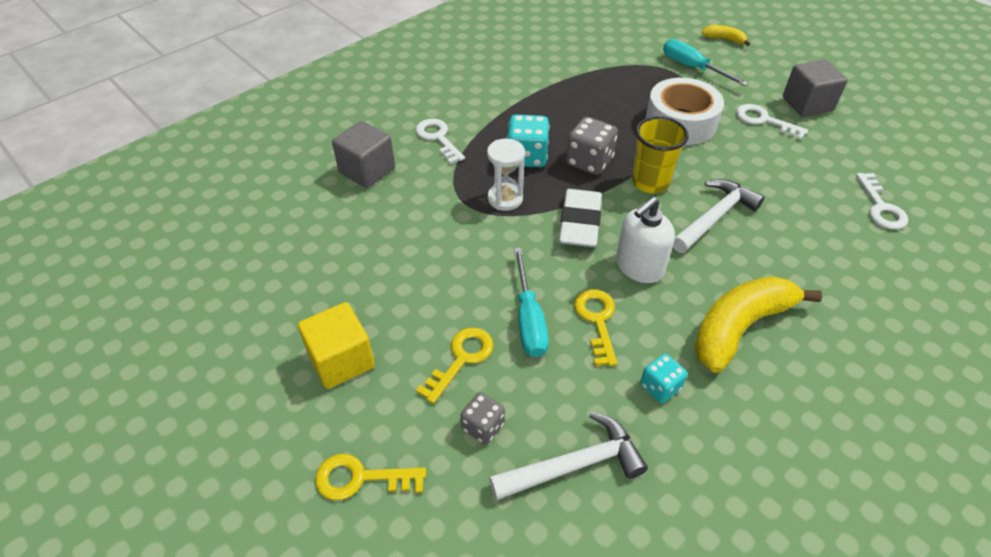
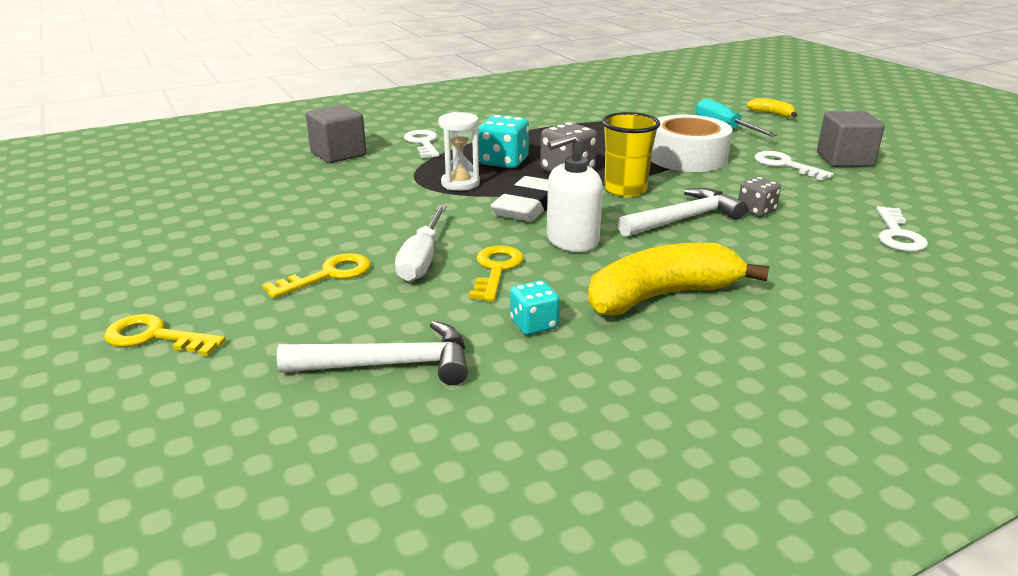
camera: 15 degrees right, 20 degrees down
(341, 360) = (209, 259): yellow cube -> none
(483, 426) = (312, 322): grey dice -> grey dice (756, 211)
(529, 319) = (422, 259): turquoise screwdriver -> white screwdriver

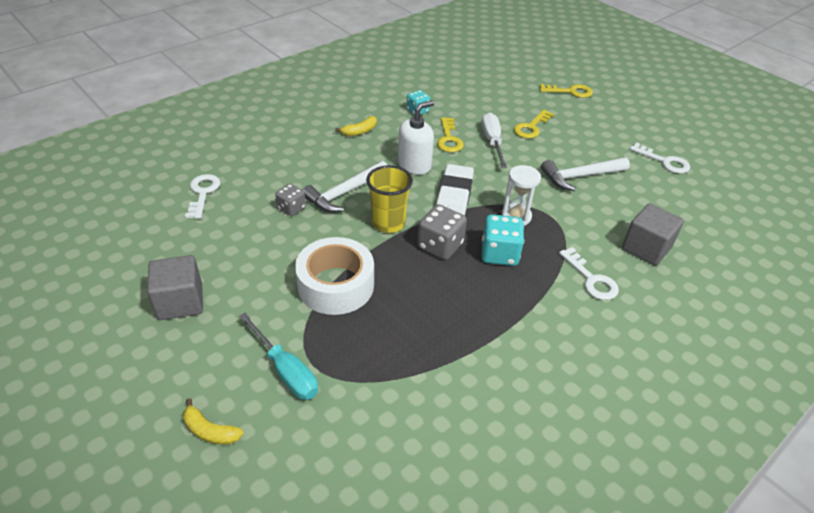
camera: 165 degrees right, 15 degrees up
(389, 365) = (467, 90): white hammer -> white hammer (580, 176)
(661, 296) = (360, 131): yellow banana -> yellow banana, size x0.47
(785, 165) = (245, 282): white key -> white key (664, 161)

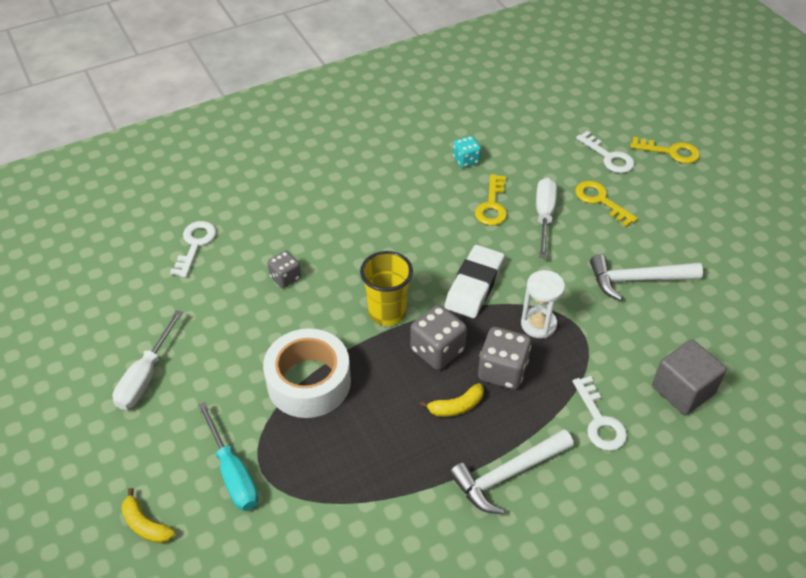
camera: 15 degrees right, 5 degrees up
(180, 302) = (145, 376): grey cube -> white screwdriver
(345, 193) = (349, 265): white hammer -> white hammer (508, 474)
(360, 131) = (389, 182): yellow banana -> yellow banana (456, 406)
(414, 165) = (440, 237): white soap dispenser -> none
(499, 254) = (502, 371): turquoise dice -> grey dice
(531, 127) = (600, 200): yellow key -> yellow key turned 90 degrees clockwise
(664, 161) = (755, 272): white key -> white key (609, 157)

